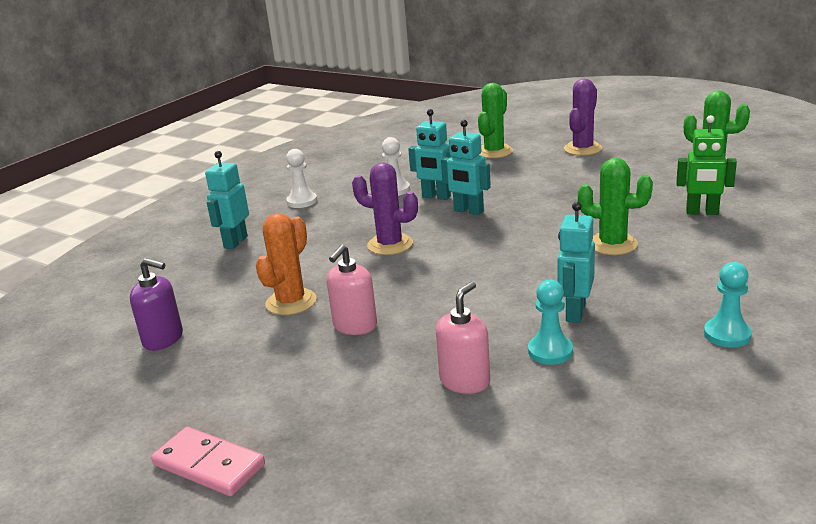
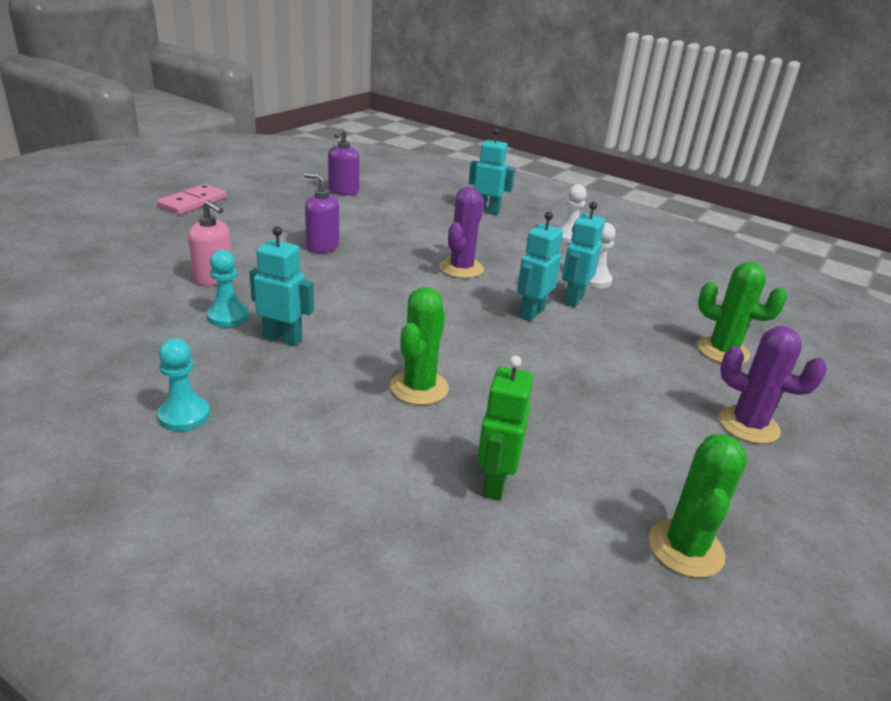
camera: 85 degrees right, 5 degrees up
(291, 302) = (373, 227): orange cactus -> none
(355, 326) = (322, 246): pink soap dispenser -> purple soap dispenser

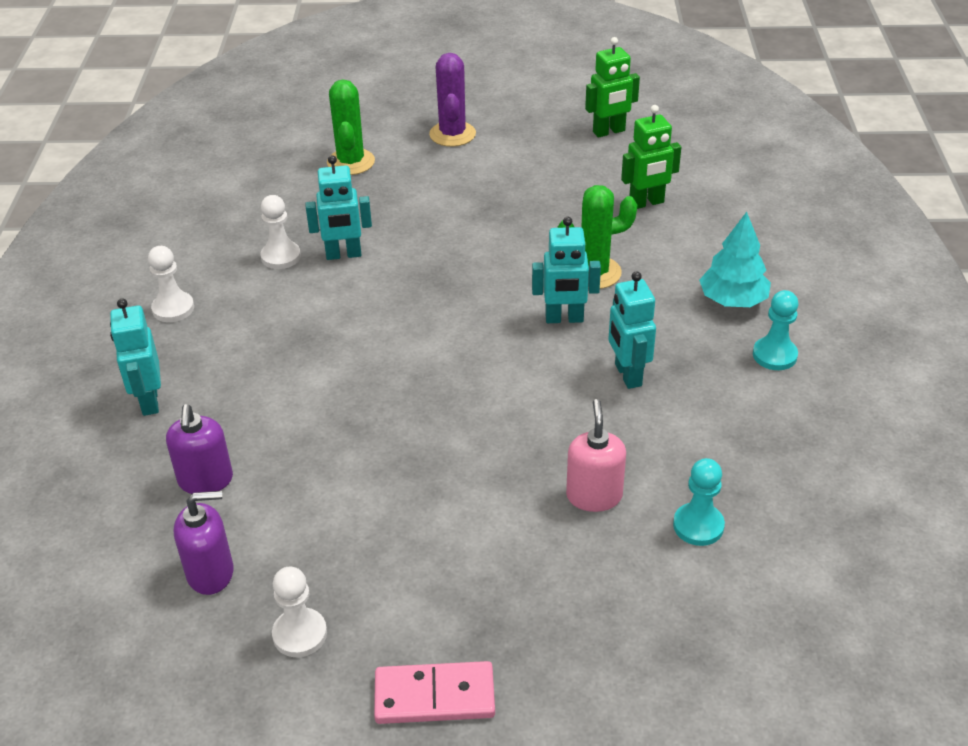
camera: 120 degrees left, 10 degrees up
(228, 316) = (642, 430): turquoise pawn -> turquoise pawn (698, 526)
(276, 194) = (300, 634): none -> white pawn
(277, 439) = (733, 300): none -> turquoise tree
(322, 246) = (422, 471): purple soap dispenser -> purple soap dispenser (205, 480)
(461, 268) = (355, 345): purple cactus -> none
(531, 313) = (402, 267): turquoise robot -> turquoise robot (564, 319)
(685, 548) = (609, 132): green cactus -> green robot

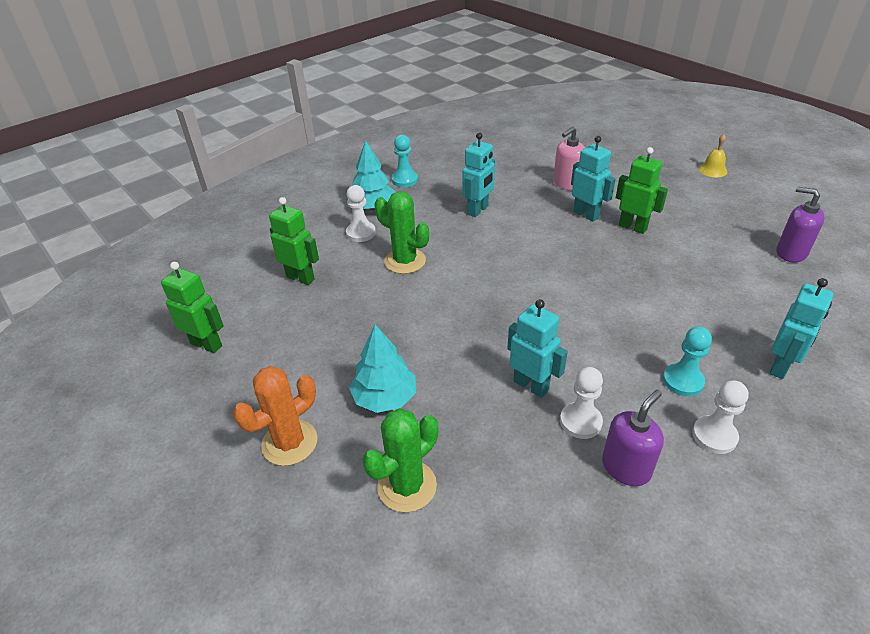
camera: 130 degrees left, 0 degrees up
(205, 480) = (766, 295): purple soap dispenser -> purple soap dispenser (626, 467)
(300, 634) = (758, 211): white pawn -> white pawn (361, 233)
(432, 478) = (633, 227): none -> green robot
(434, 696) = (712, 170): pink domino -> yellow bell
(435, 185) = (384, 397): none -> turquoise tree
(452, 134) = (289, 442): purple cactus -> orange cactus
(564, 319) = (462, 250): turquoise robot -> turquoise robot (586, 214)
(698, 526) = (541, 157): turquoise pawn -> turquoise pawn (683, 381)

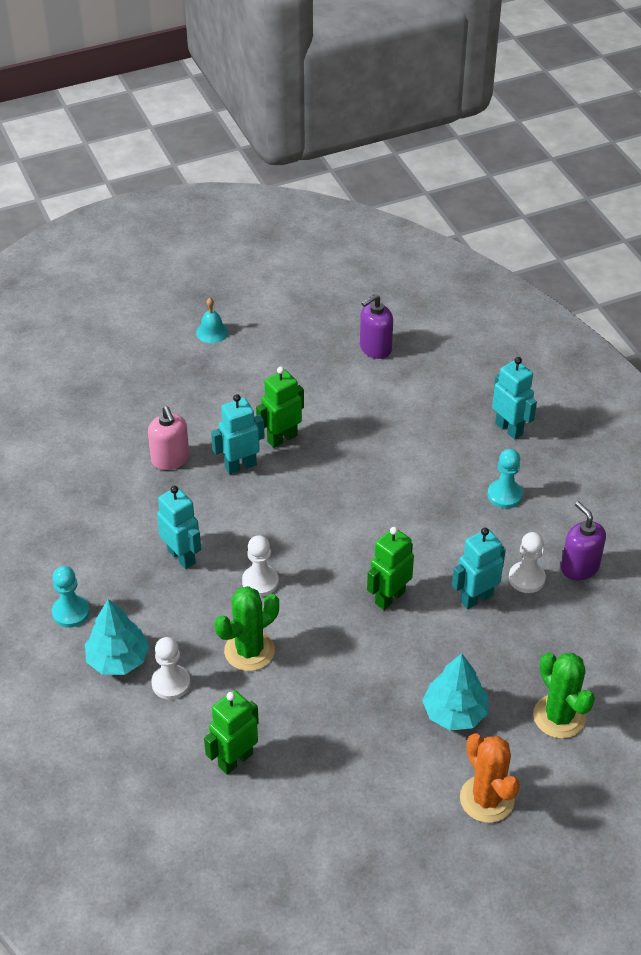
camera: 75 degrees left, 5 degrees up
(207, 344) = (319, 867): green robot -> green robot (389, 597)
(712, 170) = (212, 332): yellow bell -> turquoise bell
(714, 436) = (565, 502): white pawn -> white pawn (260, 582)

